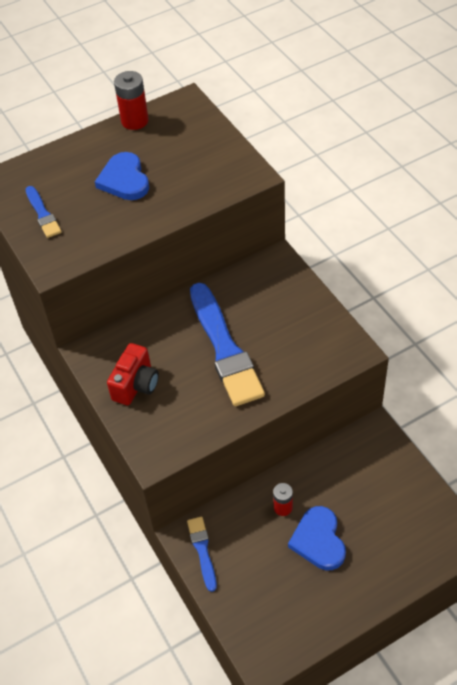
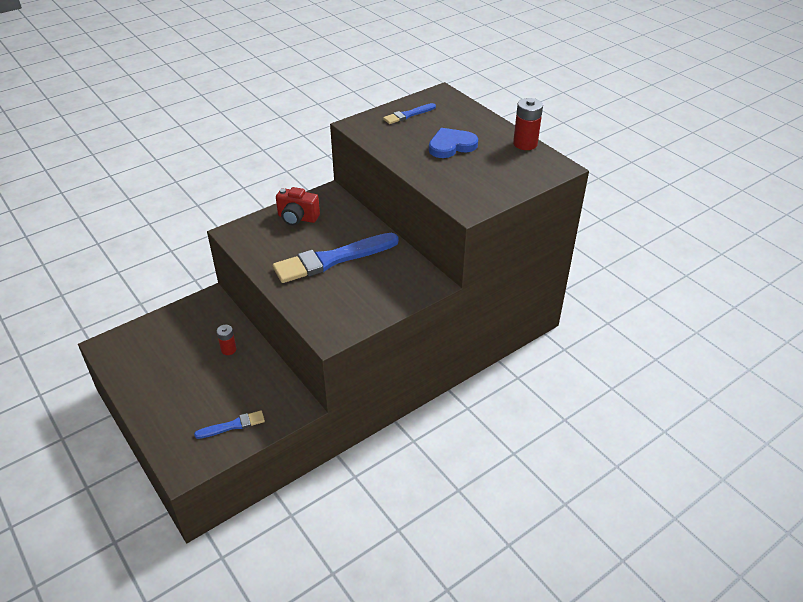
camera: 80 degrees right, 10 degrees down
(202, 551) = (197, 307): blue brush -> blue brush (233, 425)
(318, 540) = (196, 372): blue heart -> none

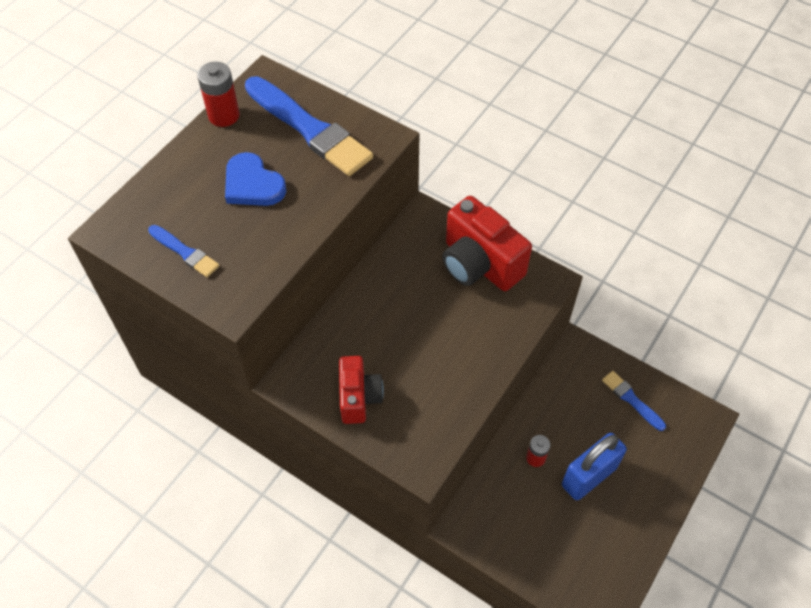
camera: 110 degrees left, 15 degrees up
(194, 374) = (588, 476): none -> blue padlock
(332, 259) = (425, 324): blue brush -> blue brush (309, 129)
(369, 301) = (479, 264): none -> red camera

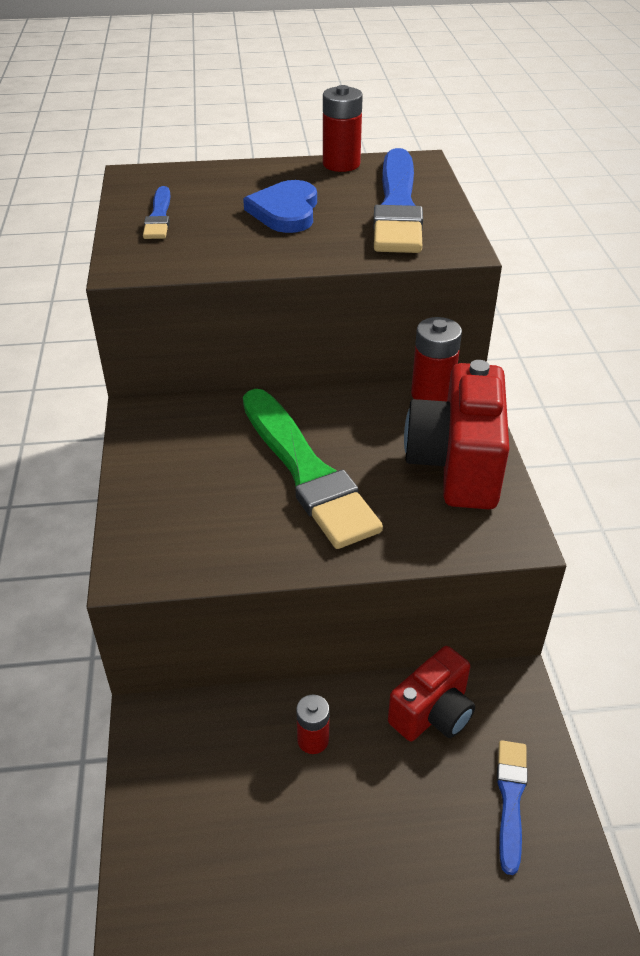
camera: 50 degrees right, 15 degrees down
(359, 397) = (173, 471): red camera -> red camera (432, 713)
(414, 230) = (432, 394): none -> red battery
(420, 334) = (306, 471): none -> green brush
(588, 476) = (343, 821): blue padlock -> none

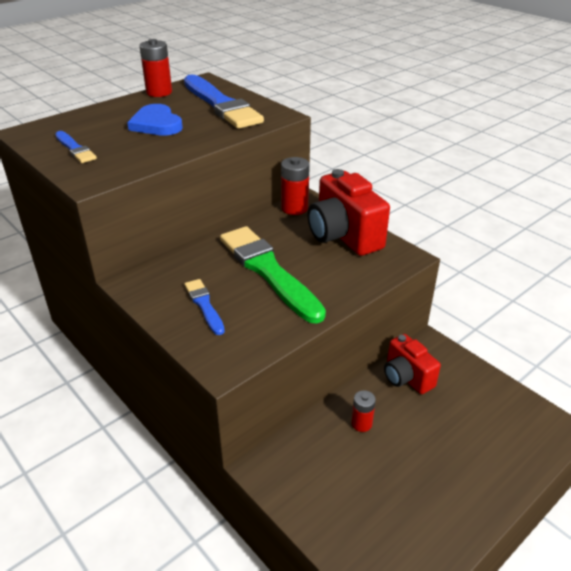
camera: 35 degrees left, 5 degrees down
(306, 471) = (268, 271): green brush -> green brush turned 150 degrees counterclockwise
(432, 713) = (406, 377): red camera -> red camera turned 135 degrees clockwise
(510, 799) = (477, 395): blue brush -> blue brush (204, 305)

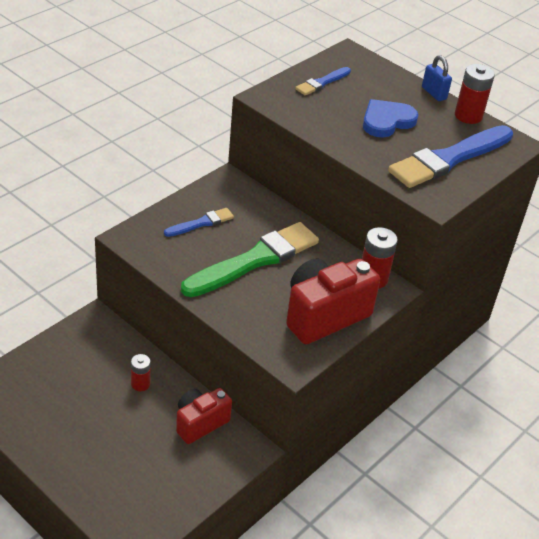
camera: 80 degrees right, 5 degrees up
(118, 102) = (434, 93): none -> blue padlock

